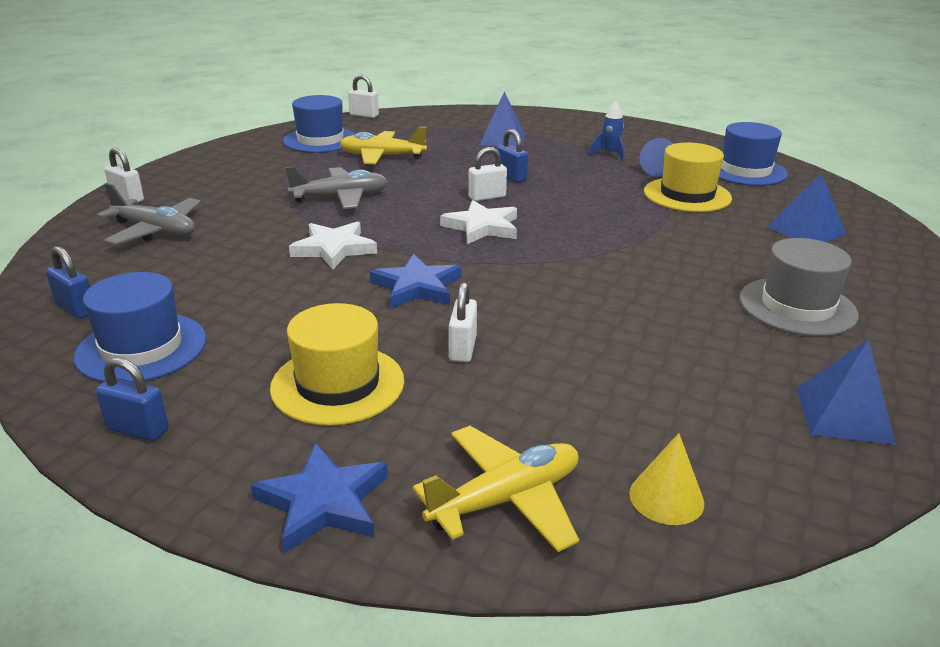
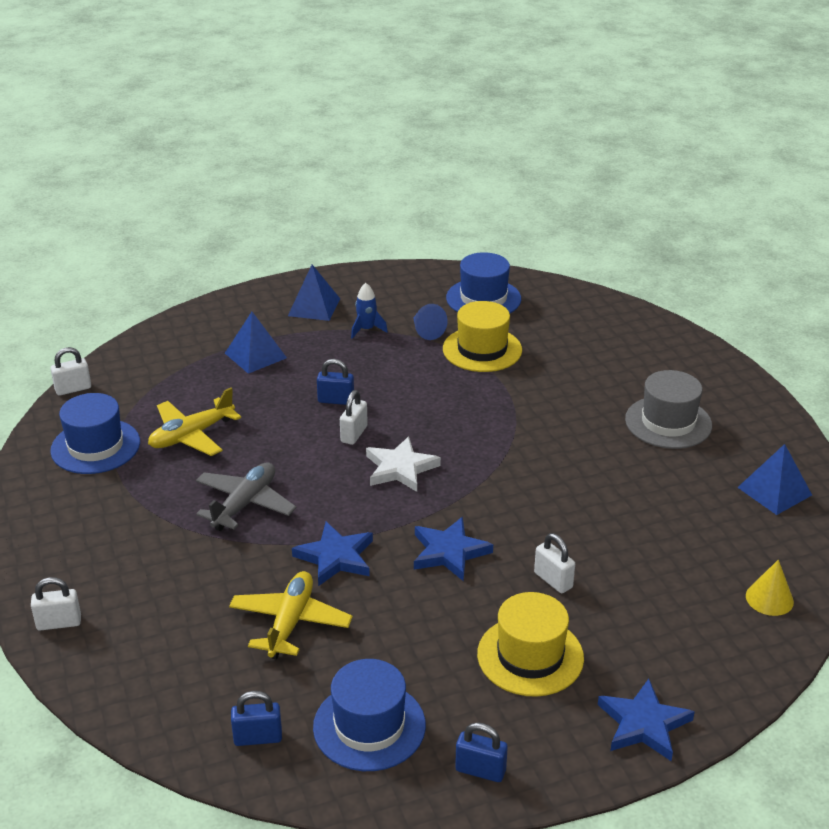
camera: 45 degrees left, 5 degrees up
(138, 429) = (480, 770): blue padlock -> blue padlock turned 45 degrees clockwise
(155, 231) = (162, 636): grey plane -> none
(334, 249) = (335, 557): white star -> blue star
(506, 499) = (713, 654): yellow plane -> yellow plane (290, 622)
(806, 230) = (594, 346): blue pyramid -> blue pyramid (314, 307)

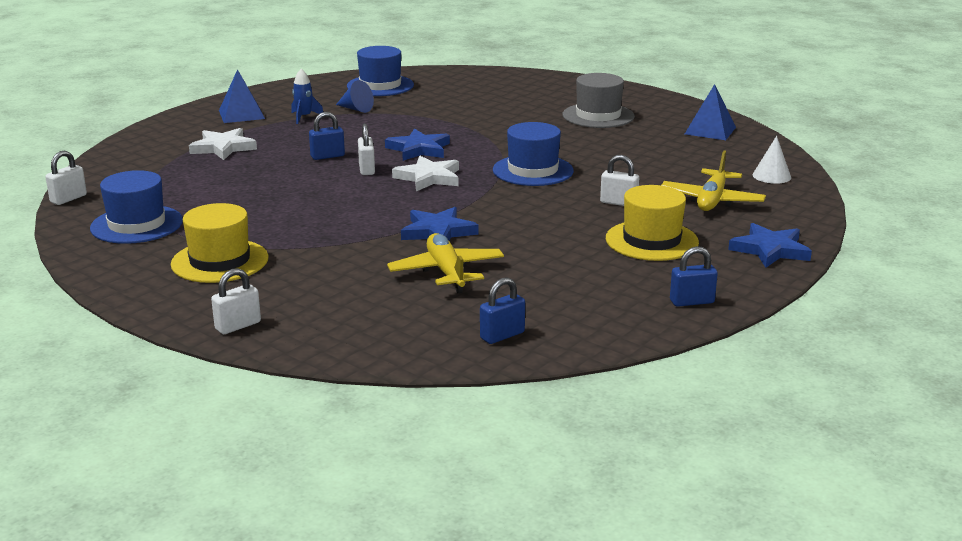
camera: 30 degrees left, 10 degrees down
(191, 435) = (222, 200): yellow plane -> yellow plane (712, 200)
(245, 504) = (322, 223): grey plane -> none
(255, 355) = (223, 148): blue pyramid -> white star
(369, 726) = (581, 305): blue hat -> blue hat (533, 170)
(449, 552) = (524, 208): blue star -> blue star (419, 149)
(482, 349) = (413, 109): yellow hat -> yellow hat (220, 261)
(769, 598) = (771, 176): yellow cone -> white cone

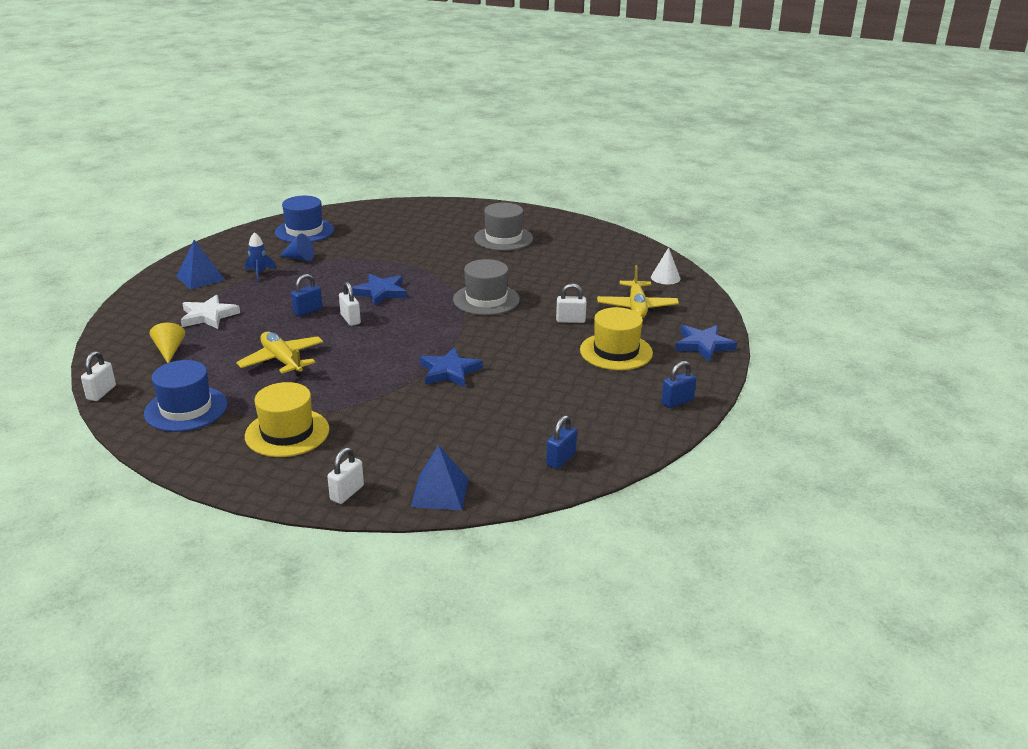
camera: 20 degrees left, 5 degrees up
(161, 172) = (169, 350): none -> yellow cone
(428, 178) = (407, 319): white star -> none
(446, 272) = (481, 409): yellow plane -> yellow plane (282, 360)
(533, 170) = (486, 300): blue hat -> grey hat
(710, 130) = (596, 241): blue pyramid -> blue pyramid (440, 492)

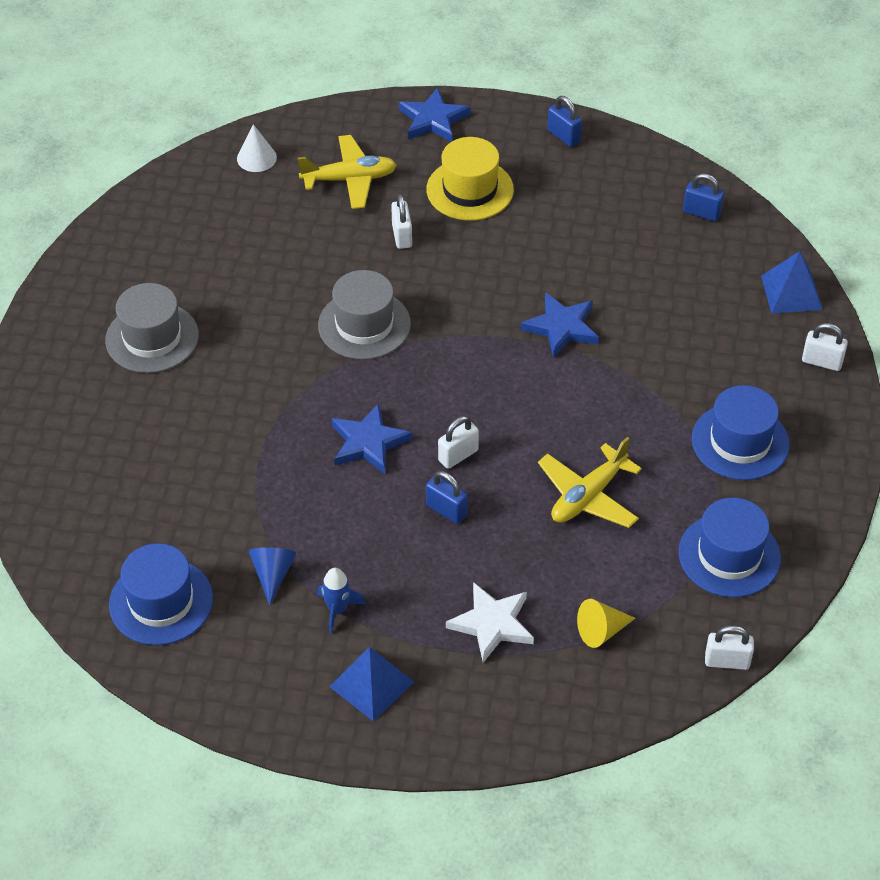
camera: 100 degrees left, 20 degrees up
(287, 433) = (740, 441): yellow hat -> blue hat

